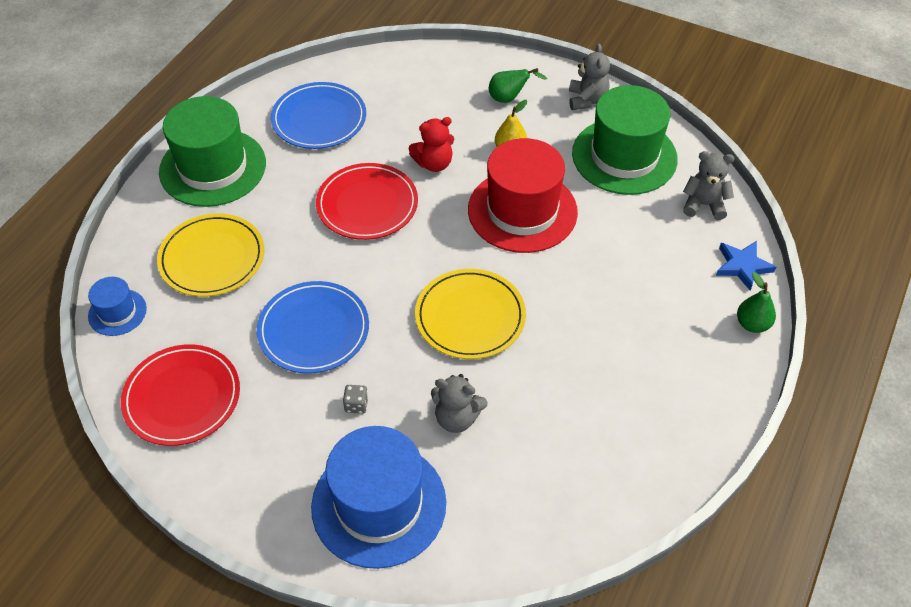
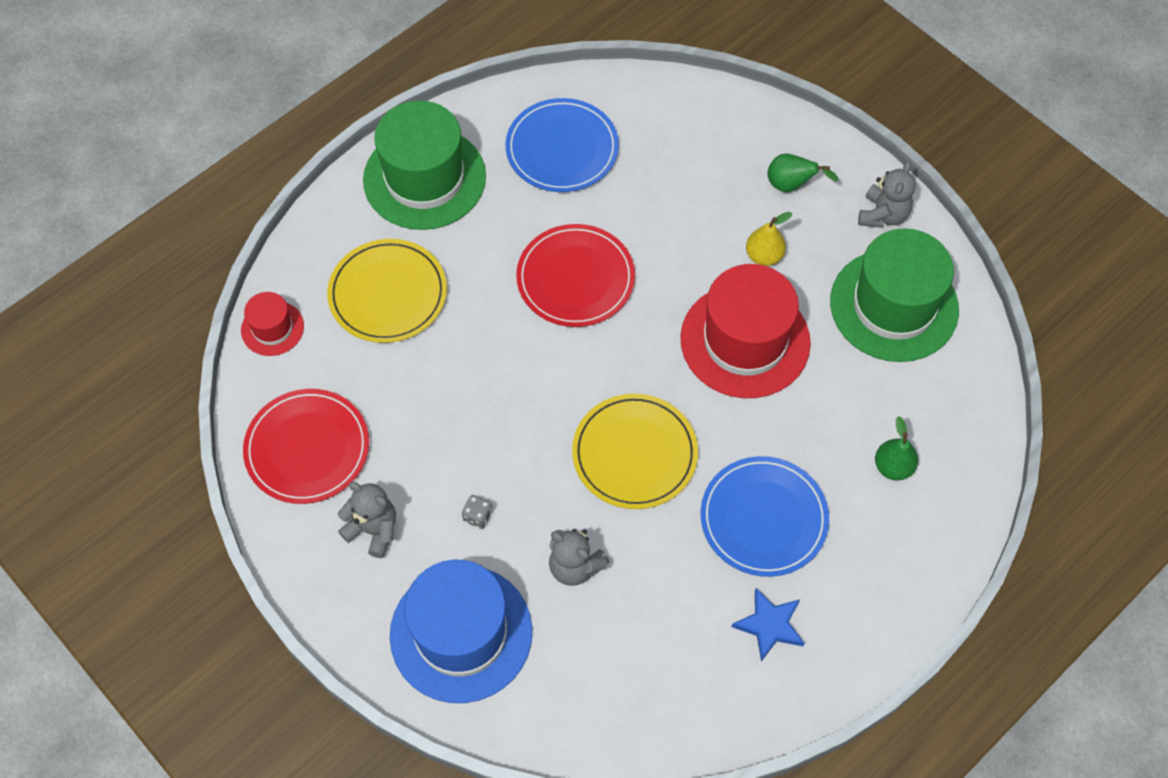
camera: 20 degrees right, 10 degrees up
(117, 312) = (272, 328): blue hat -> red hat
(313, 330) = (464, 415): blue plate -> blue plate (763, 518)
(434, 163) = (669, 248): red teddy bear -> none
(704, 205) = (958, 399): grey teddy bear -> grey teddy bear (373, 530)
(742, 266) = (966, 491): blue star -> blue star (769, 625)
(752, 324) = (943, 566): green pear -> green pear (893, 467)

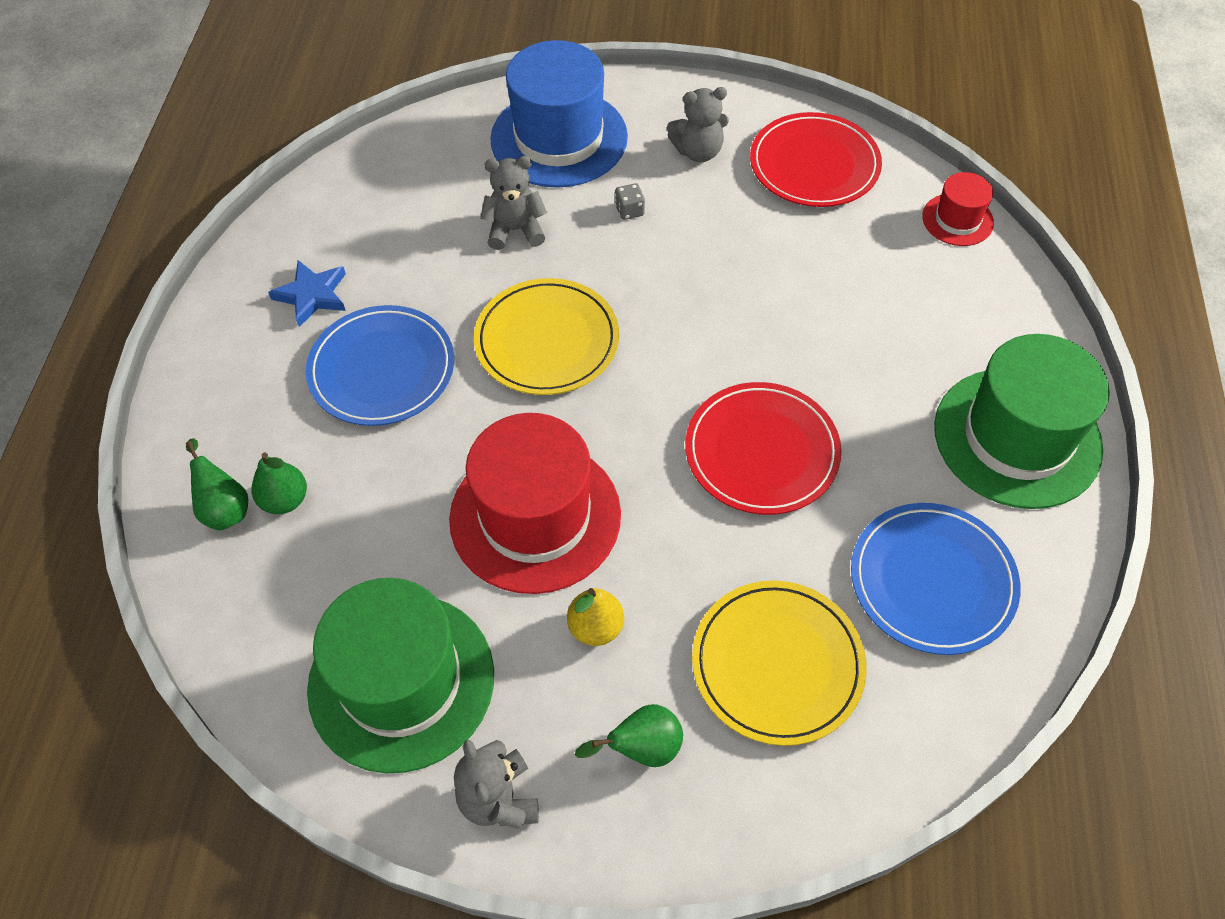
camera: 140 degrees right, 5 degrees down
(388, 294) = (906, 312): yellow plate -> yellow plate (777, 664)
(936, 490) = (224, 508): none -> green pear

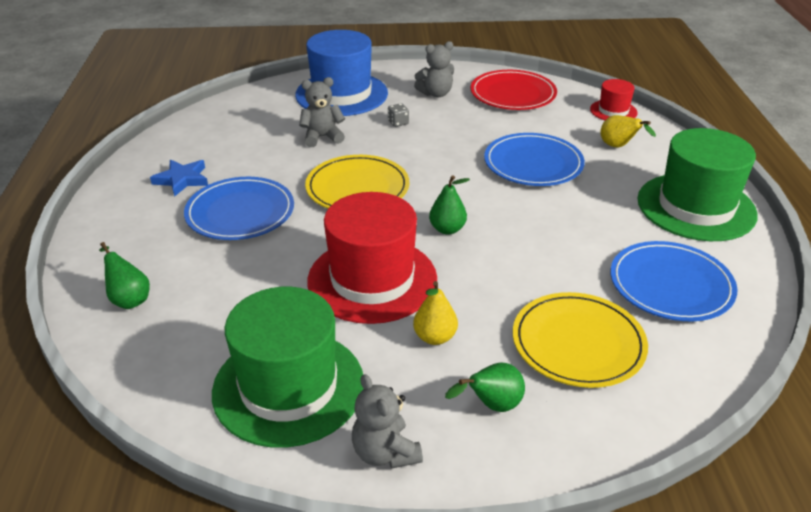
camera: 10 degrees left, 20 degrees down
(285, 500) = (177, 289): green pear -> green pear (447, 229)
(761, 451) = (526, 230): red plate -> none
(806, 320) = (533, 164): none -> blue plate
(942, 299) = (619, 147): none -> yellow pear

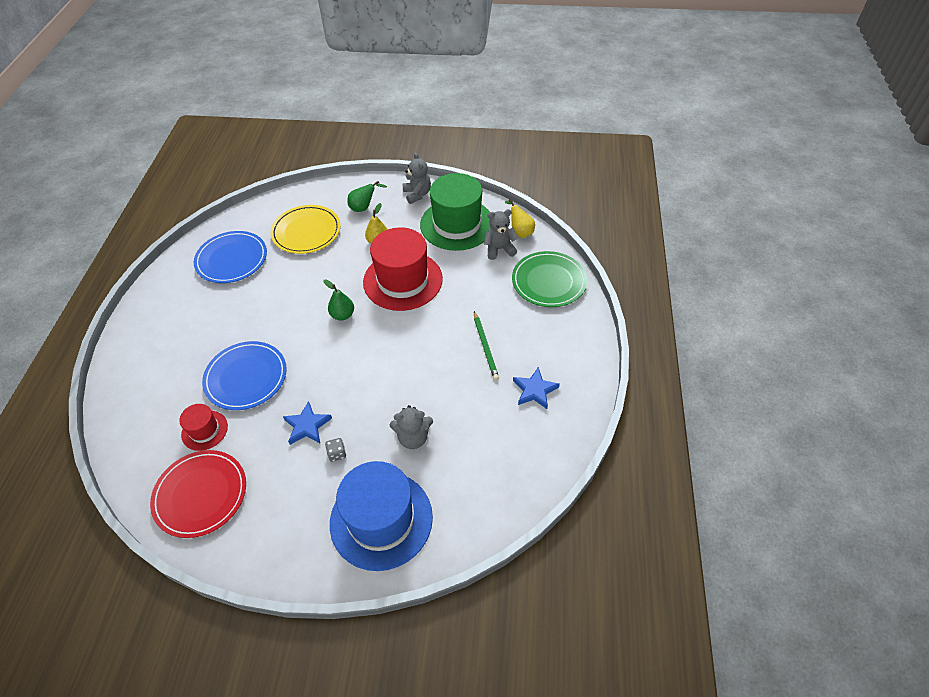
camera: 170 degrees left, 15 degrees up
(129, 299) = (548, 281): green pear -> green plate
(240, 212) = (485, 347): blue plate -> green pencil
(357, 188) = (395, 364): yellow plate -> none
(436, 94) = (280, 506): grey teddy bear -> grey teddy bear (499, 249)
(439, 136) = (307, 426): none -> blue star
(613, 111) = (124, 448): red hat -> red hat (204, 430)
(619, 147) = (162, 391): yellow pear -> yellow pear (520, 232)
(696, 207) = (162, 317): green hat -> none

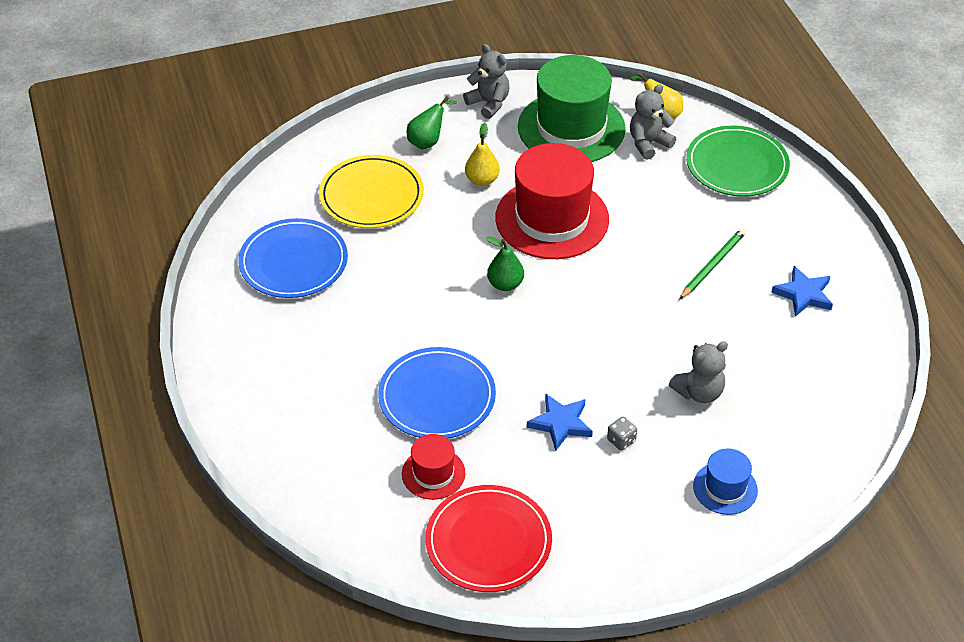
camera: 25 degrees left, 5 degrees down
(381, 519) = (725, 488): blue hat -> blue hat, size x0.49
(485, 347) = (713, 265): green pencil -> green pencil turned 105 degrees counterclockwise

